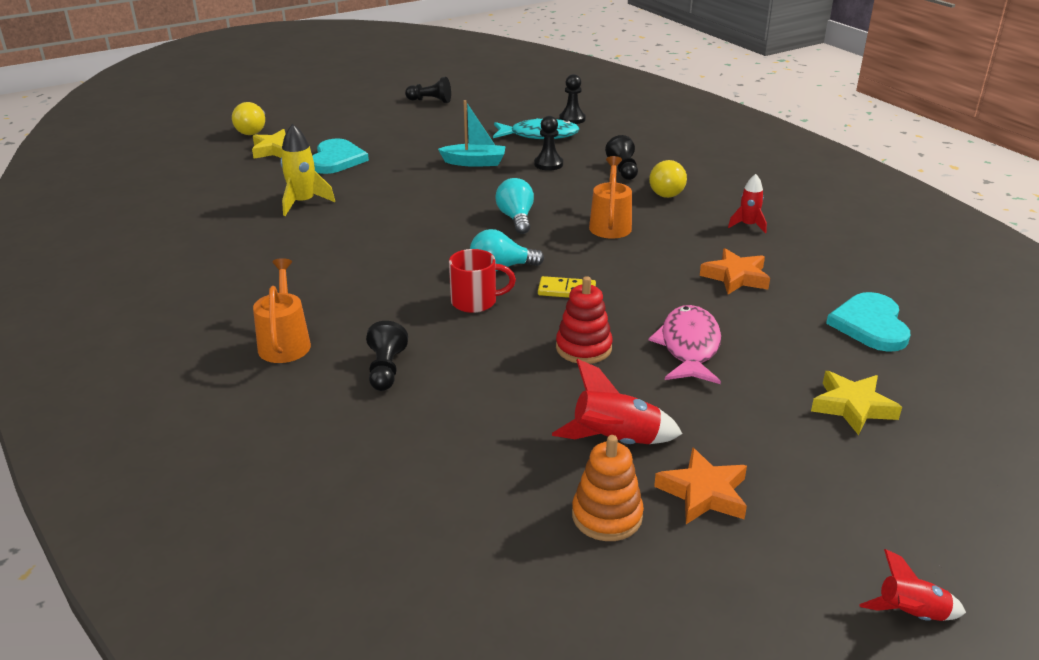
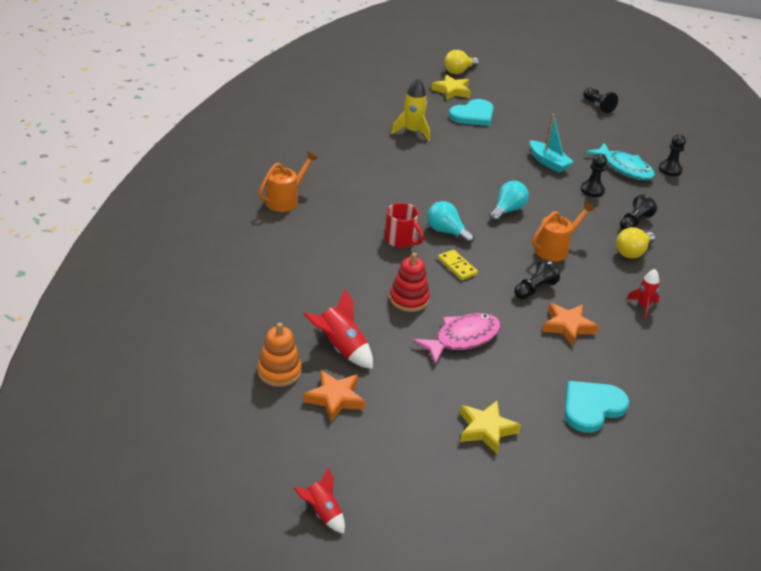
camera: 45 degrees right, 5 degrees up
(386, 370) = (304, 243): black pawn -> black pawn (534, 289)

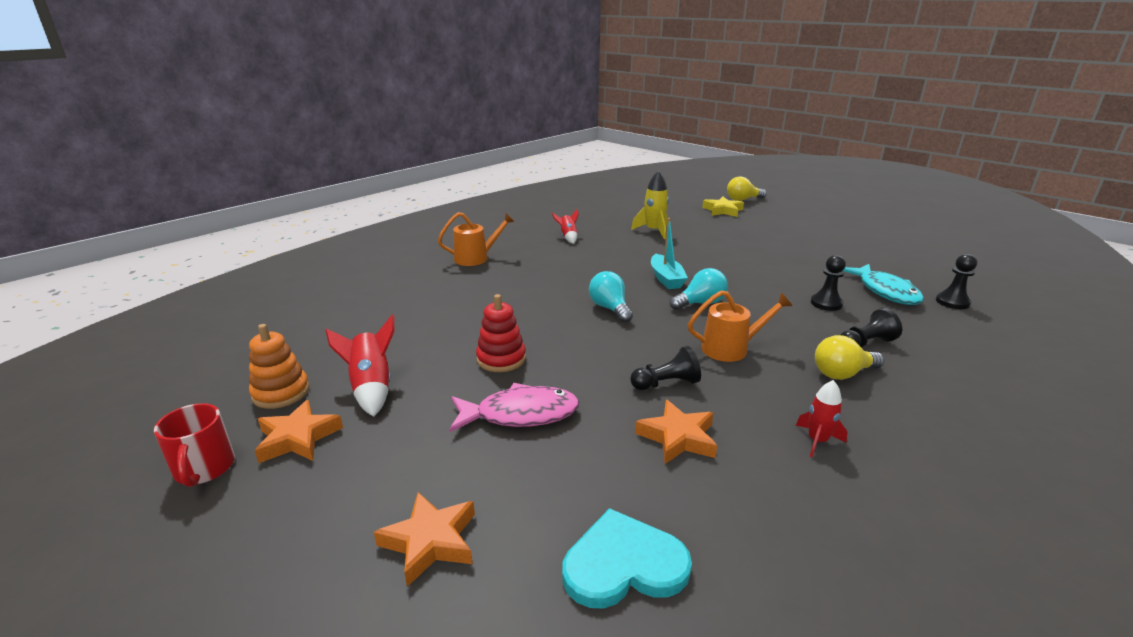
camera: 30 degrees right, 10 degrees down
(322, 513) = (91, 580): red rocket -> red rocket (568, 237)
(401, 240) = (552, 306): red mug -> red mug (204, 469)
(457, 266) = (590, 341): yellow domino -> none
(473, 115) = (729, 228): turquoise heart -> none
(486, 430) = (430, 541): yellow star -> orange star
(548, 162) = (786, 272): turquoise boat -> turquoise boat (666, 279)
(598, 106) = (884, 238): black pawn -> none

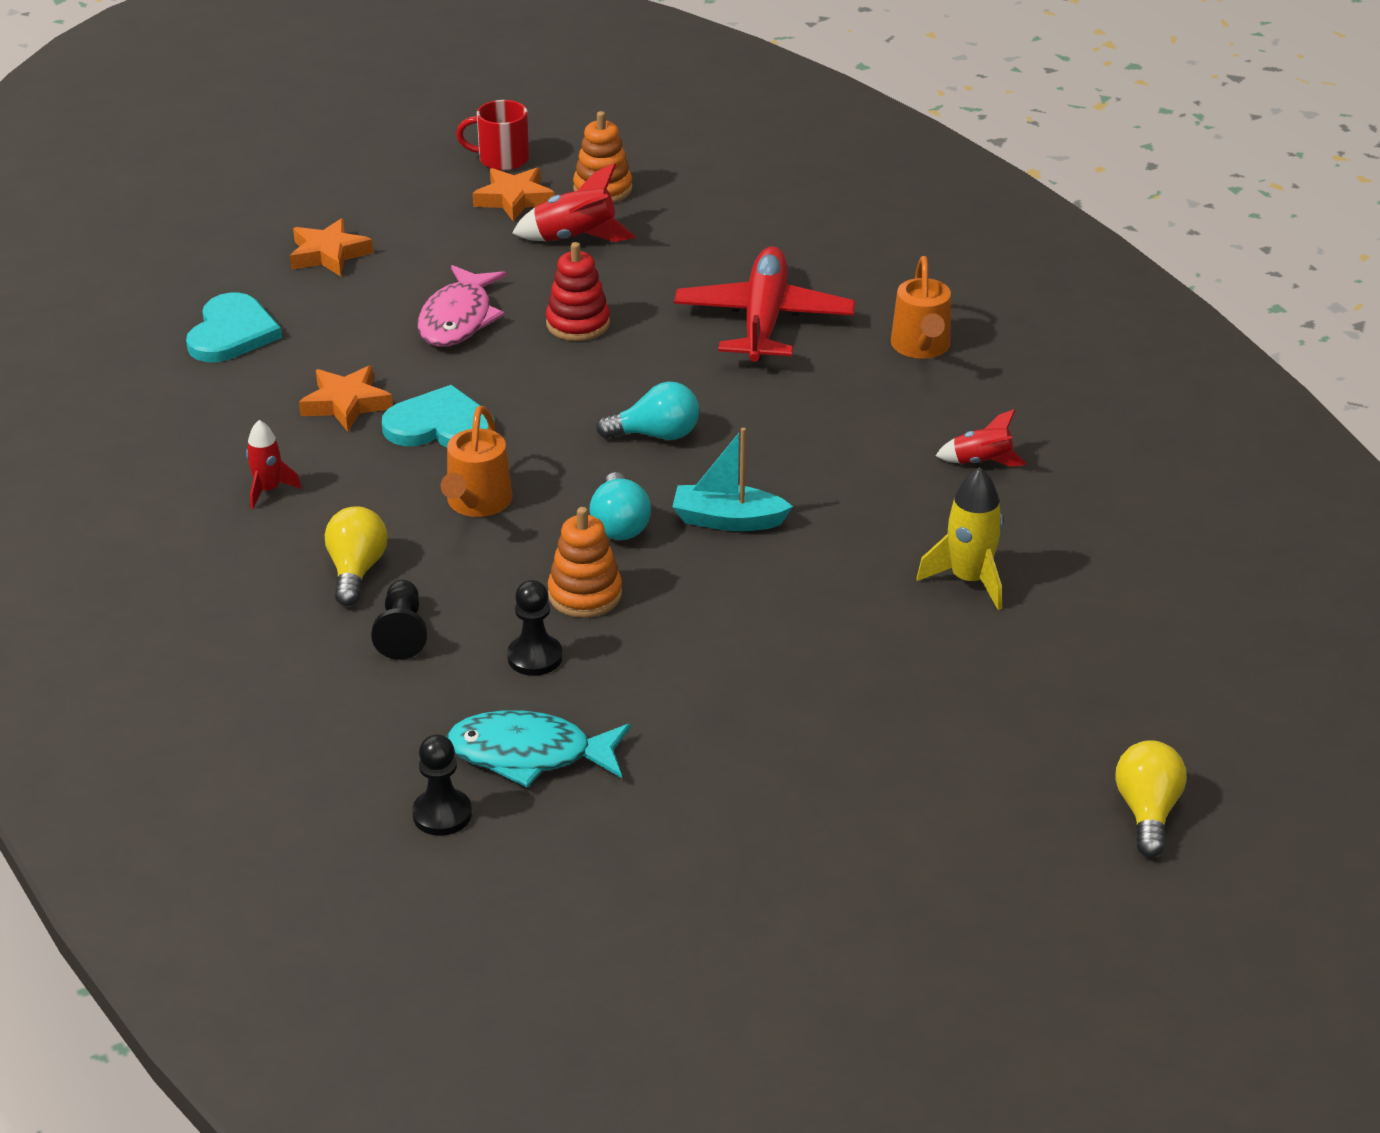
camera: 110 degrees right, 10 degrees up
(467, 299) = (763, 320): none -> red plane
(666, 384) = (440, 426): black pawn -> turquoise heart
(723, 210) = (1068, 737): yellow star -> none
(765, 301) = (585, 594): none -> orange stacking toy

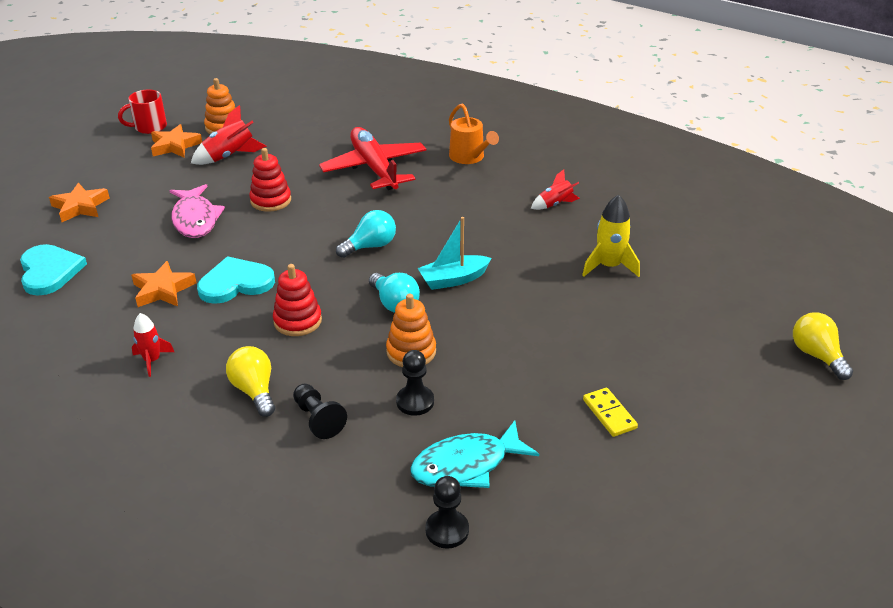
camera: 30 degrees left, 0 degrees up
(477, 503) = (297, 321): orange watering can -> red stacking toy
(767, 768) = (609, 414): none -> yellow domino

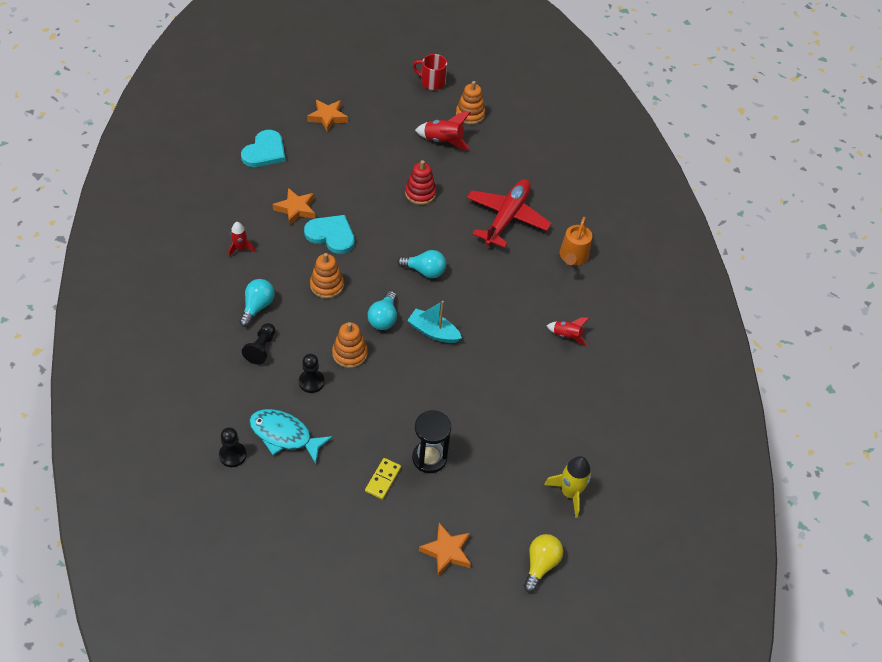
camera: 45 degrees right, 15 degrees up
(175, 146) = (426, 109): orange star -> orange star (446, 551)
(195, 219) = (368, 174): pink fish -> none
(254, 391) = (257, 307): yellow light bulb -> turquoise light bulb
(297, 321) = (327, 285): red stacking toy -> orange stacking toy
(609, 266) = (526, 403): yellow rocket -> yellow rocket (570, 493)
(613, 364) = (429, 458): none -> black hourglass

